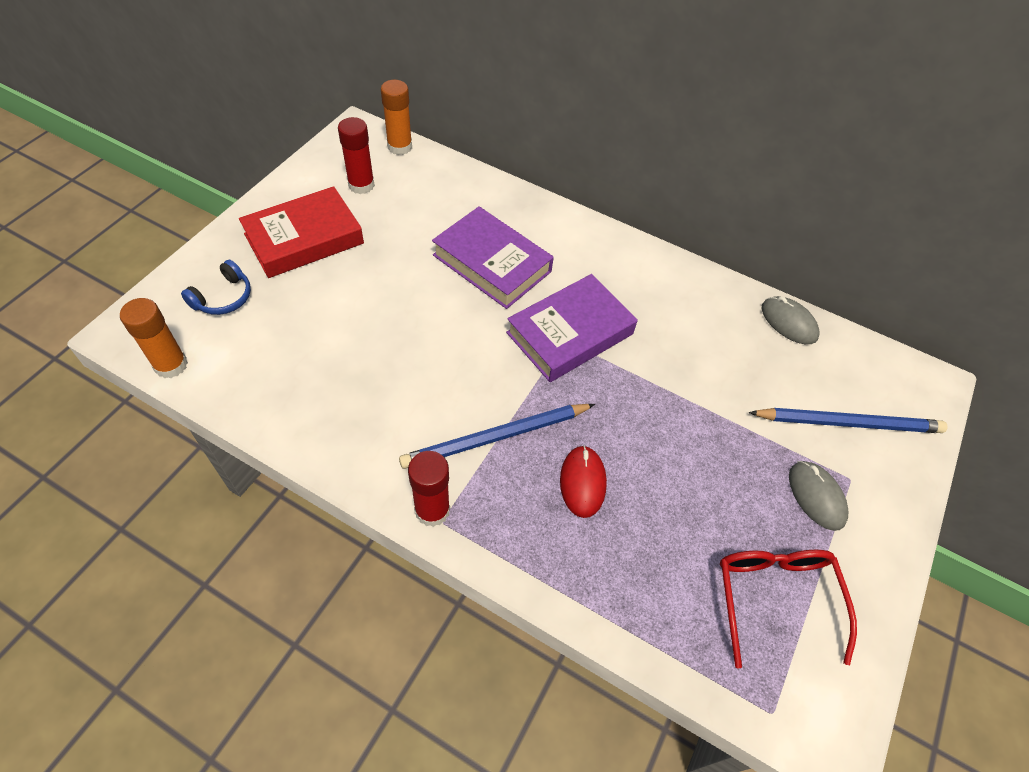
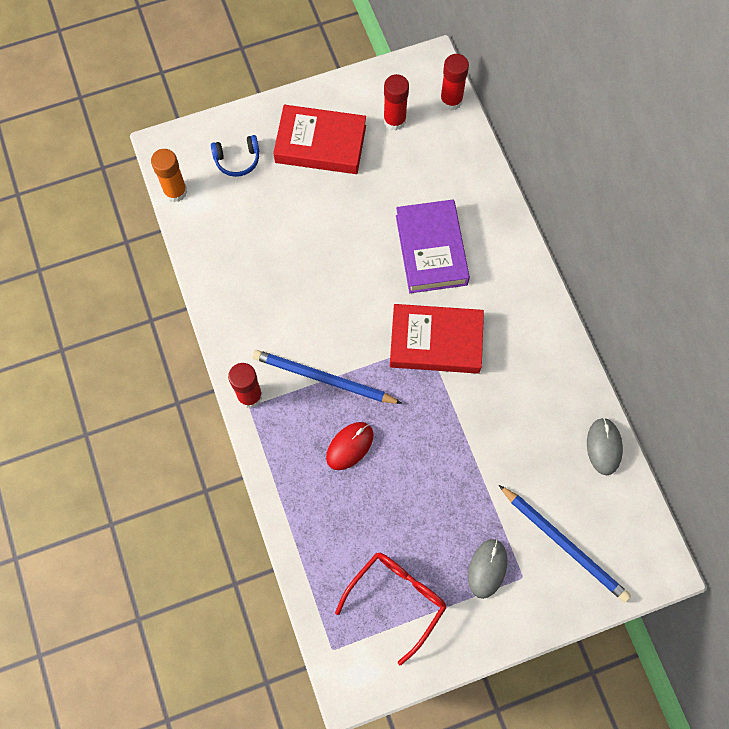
camera: 45 degrees right, 15 degrees up
(400, 147) = (451, 100): orange glue stick -> red glue stick
(570, 333) = (436, 342): purple book -> red book

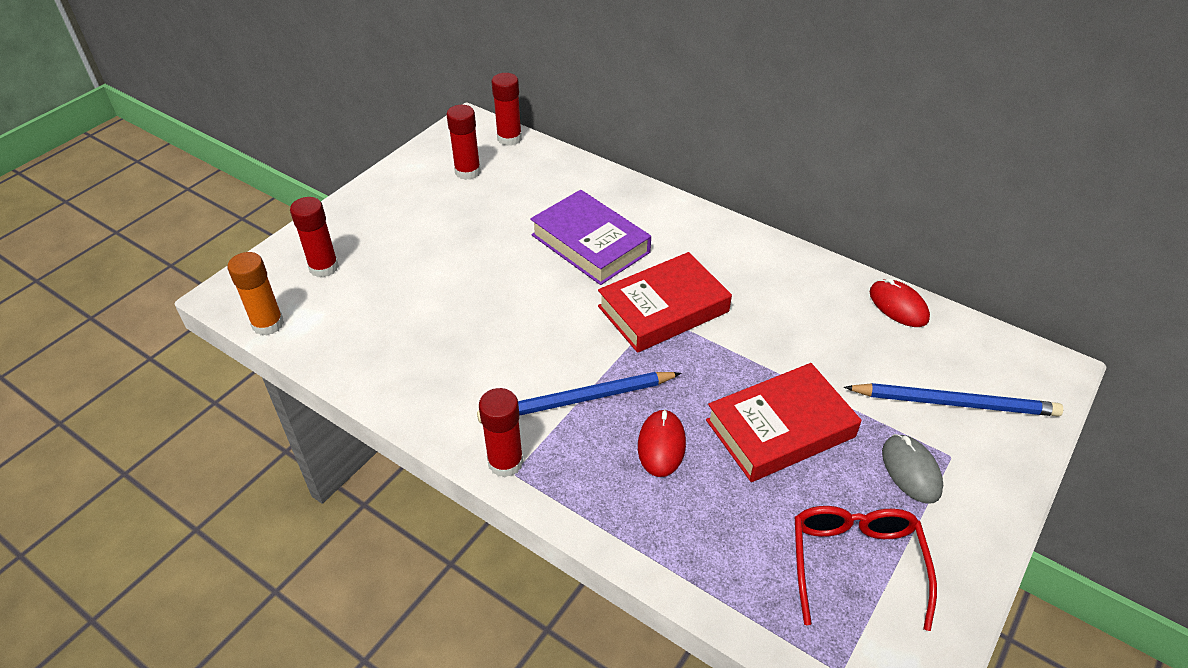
camera: 35 degrees left, 25 degrees down
(237, 160) = (324, 267): blue headphones -> red glue stick
(320, 144) = (407, 218): red book -> red book (780, 428)
(604, 447) = (898, 306): grey mouse -> red mouse

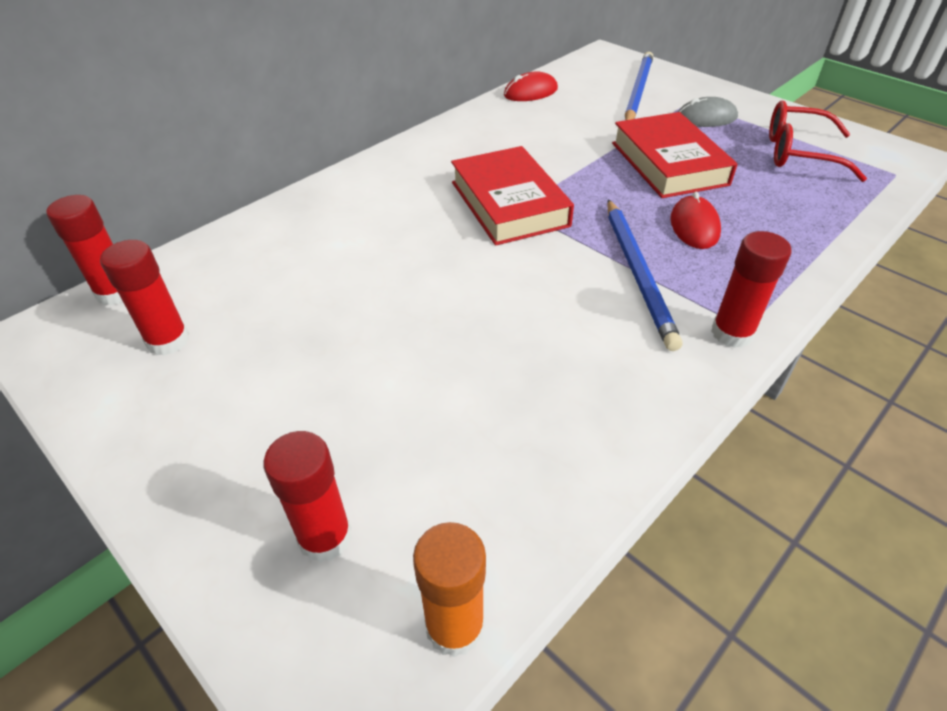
camera: 80 degrees left, 0 degrees up
(590, 244) = (385, 241): purple book -> none
(661, 445) = (694, 226): red mouse -> red mouse turned 75 degrees clockwise

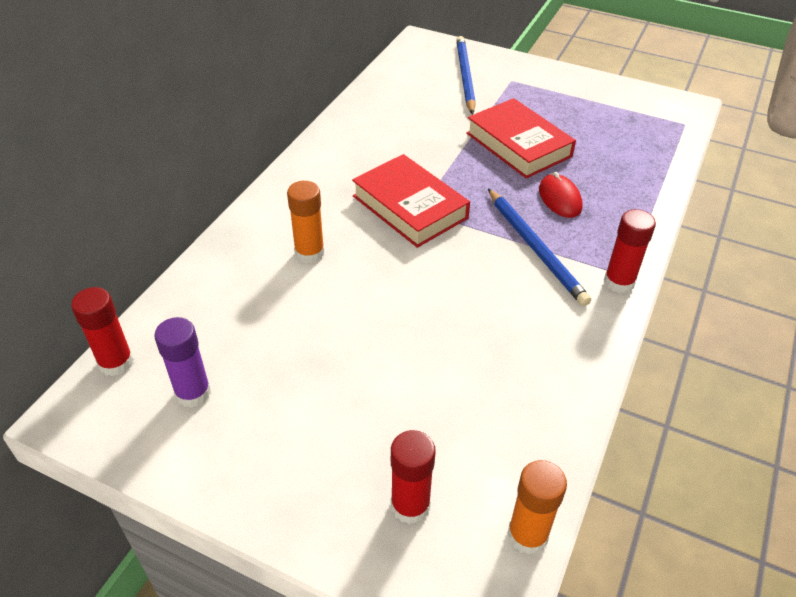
camera: 20 degrees left, 0 degrees up
(168, 341) = (193, 393): red glue stick -> purple glue stick
(374, 228) = (309, 253): none -> orange glue stick
(530, 92) = (375, 92): red mouse -> none
(706, 118) = (530, 95): grey mouse -> none
(800, 153) = (612, 117): red glasses -> none

